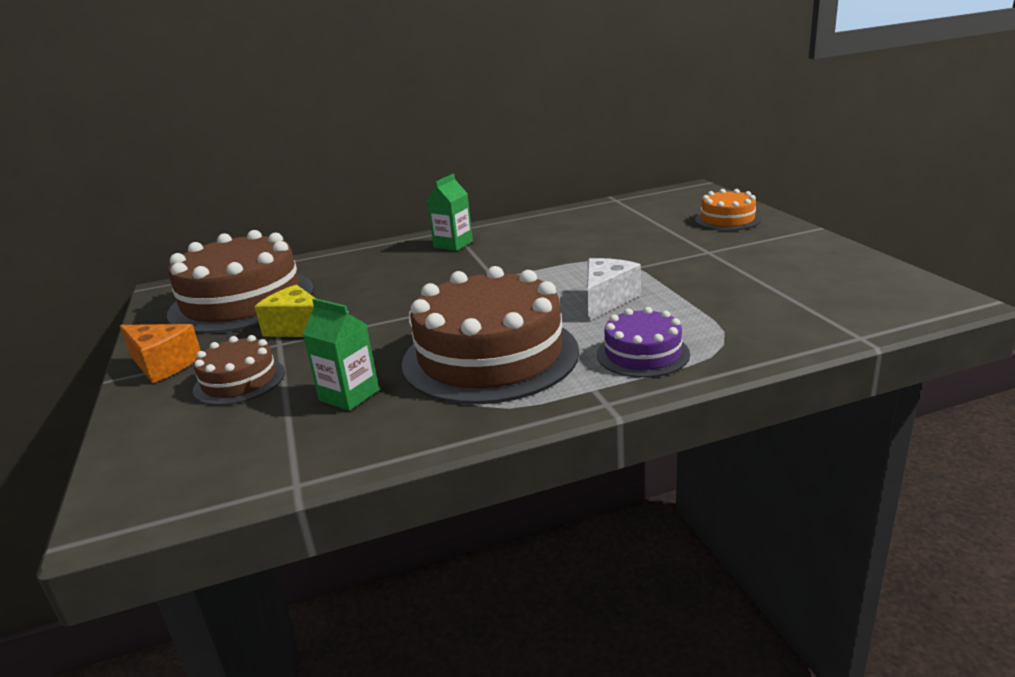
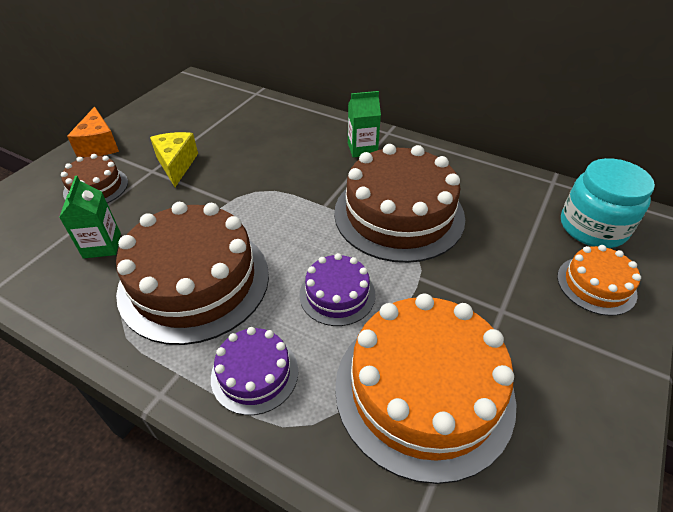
camera: 45 degrees right, 20 degrees up
(242, 301) = (197, 118): brown cake -> brown cake (399, 214)
(607, 300) = (337, 294): white cheese -> purple cake
(677, 204) = (593, 227): none -> turquoise jar
(743, 296) = (424, 390): none -> orange cake

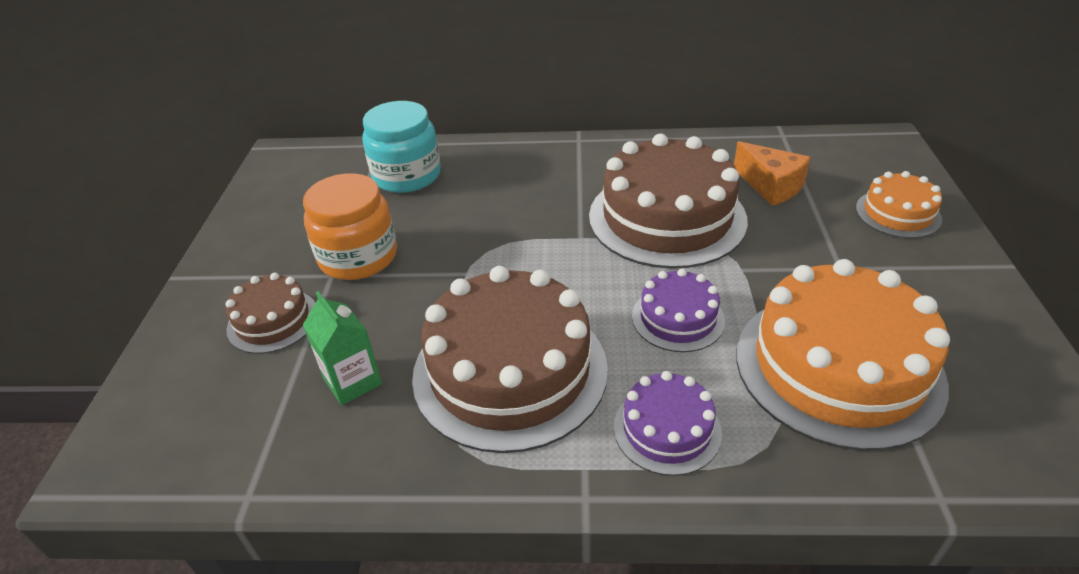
camera: 25 degrees left, 5 degrees down
(99, 145) = (224, 271): orange cheese -> orange cheese (771, 186)
(176, 165) = (358, 257): yellow cheese -> orange jar
(362, 149) = (567, 165): green carton -> none
(593, 227) = (852, 164): turquoise jar -> turquoise jar (407, 175)

